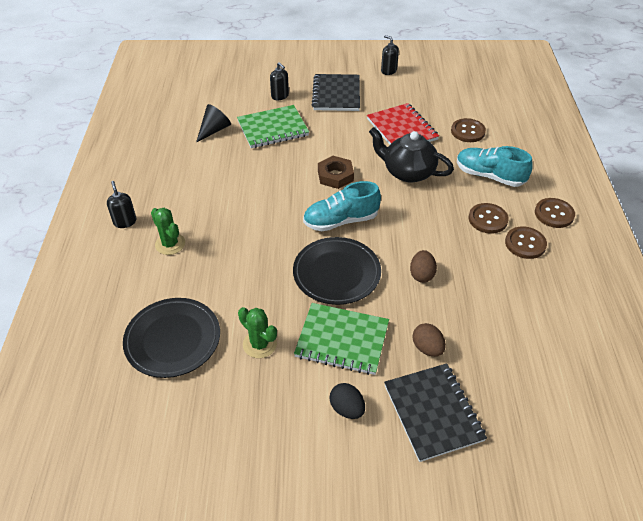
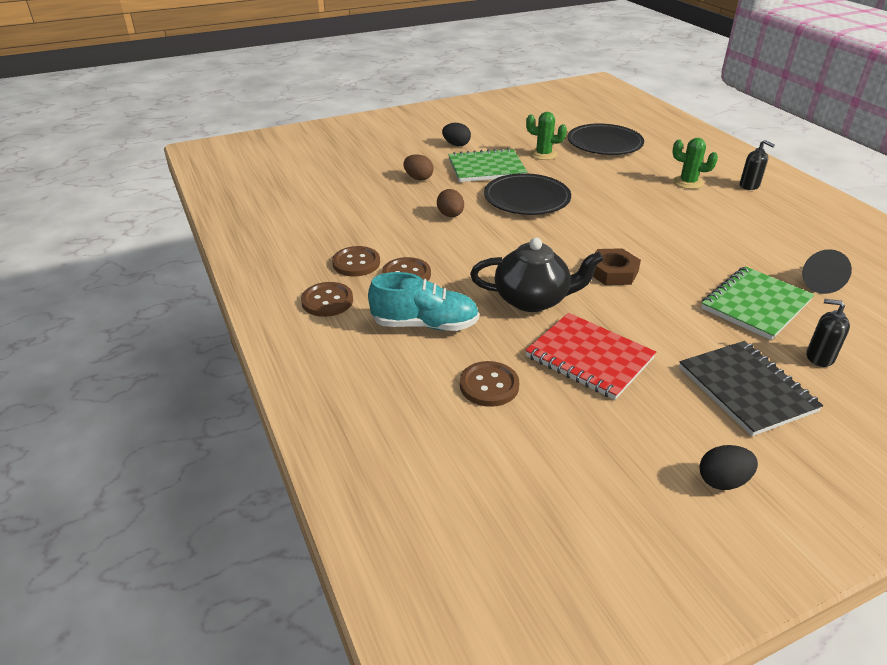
camera: 155 degrees right, 10 degrees down
(341, 221) = (562, 234): turquoise shoe -> none
(388, 71) = (722, 481): black soap dispenser -> black egg
(433, 412) = (397, 155): black notebook -> none

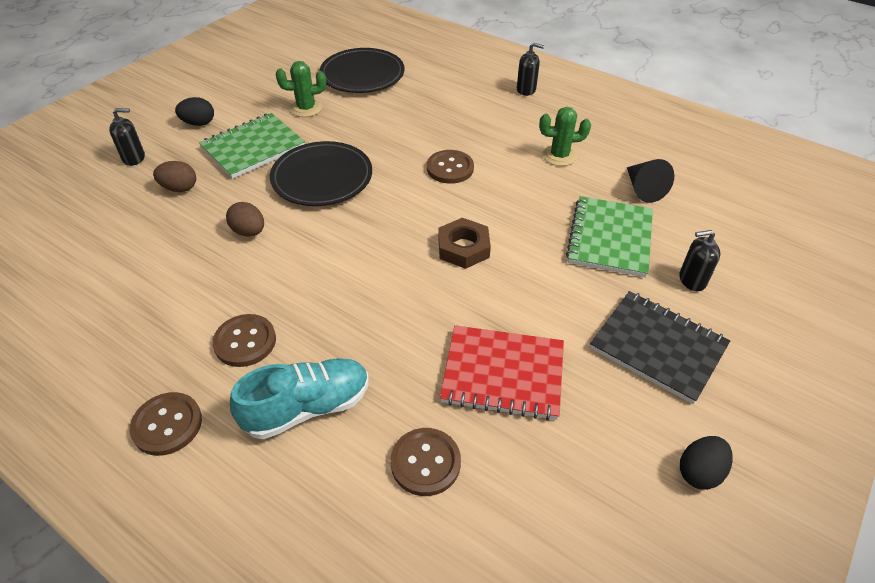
camera: 30 degrees left, 10 degrees up
(356, 263) = (172, 349): brown button -> brown button (450, 168)
(399, 153) = (134, 158): none -> black soap dispenser
(533, 300) = (405, 319): black teapot -> none
(688, 182) = (470, 103): green cactus -> green cactus (559, 156)

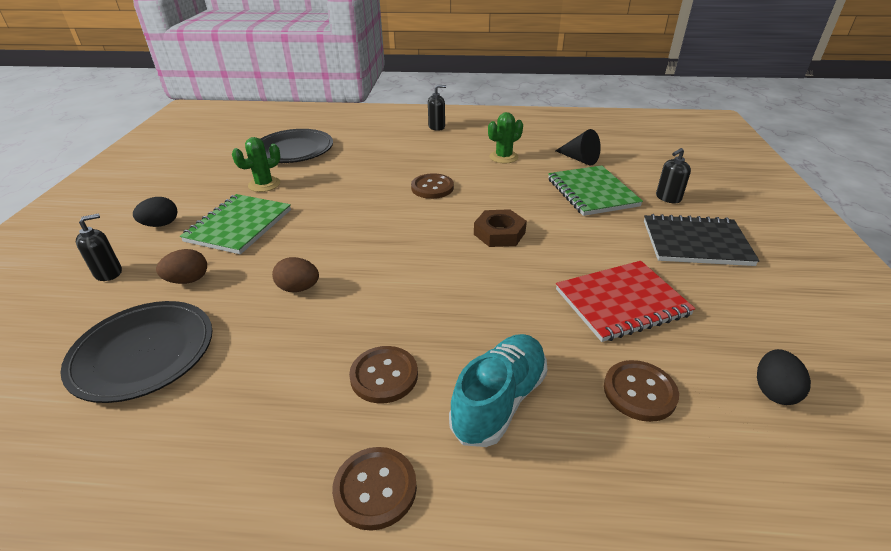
camera: 30 degrees left, 10 degrees down
(322, 178) = (330, 227): black plate -> black plate (143, 354)
(699, 472) = (807, 304): black egg -> black egg (773, 391)

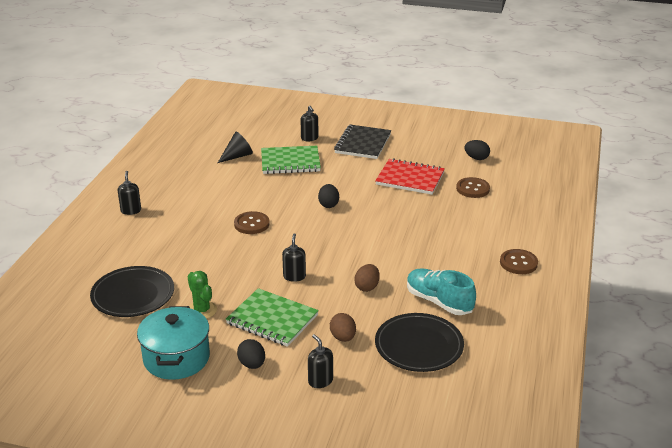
camera: 80 degrees left, 5 degrees down
(188, 184) = (176, 358): none -> turquoise pot
(324, 229) = (294, 276): none -> black soap dispenser
(384, 376) = (452, 257): brown button -> none
(499, 233) = (328, 204): brown nut -> black egg
(499, 401) = (473, 225): turquoise shoe -> turquoise shoe (439, 302)
(503, 157) = (215, 186): green cactus -> none
(621, 302) = (410, 178): red notebook -> red notebook turned 60 degrees counterclockwise

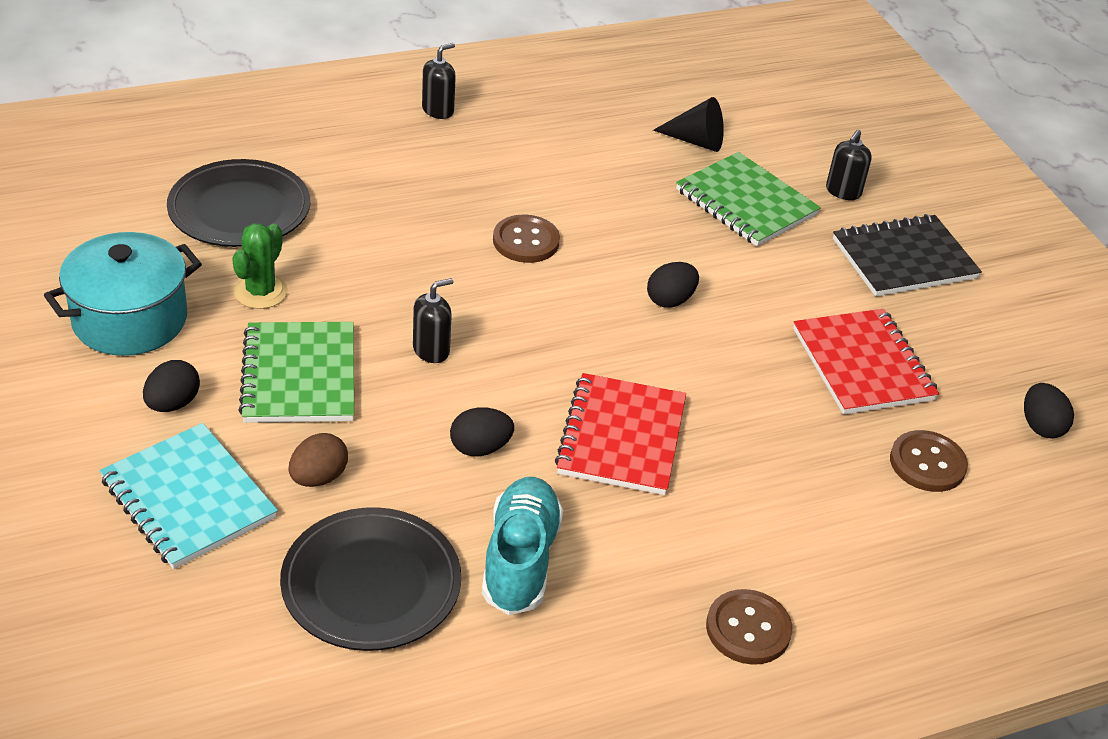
camera: 50 degrees right, 10 degrees up
(320, 381) = (188, 499): black soap dispenser -> turquoise notebook
(367, 287) = (480, 448): brown egg -> black egg
(394, 249) = (621, 437): none -> red notebook

